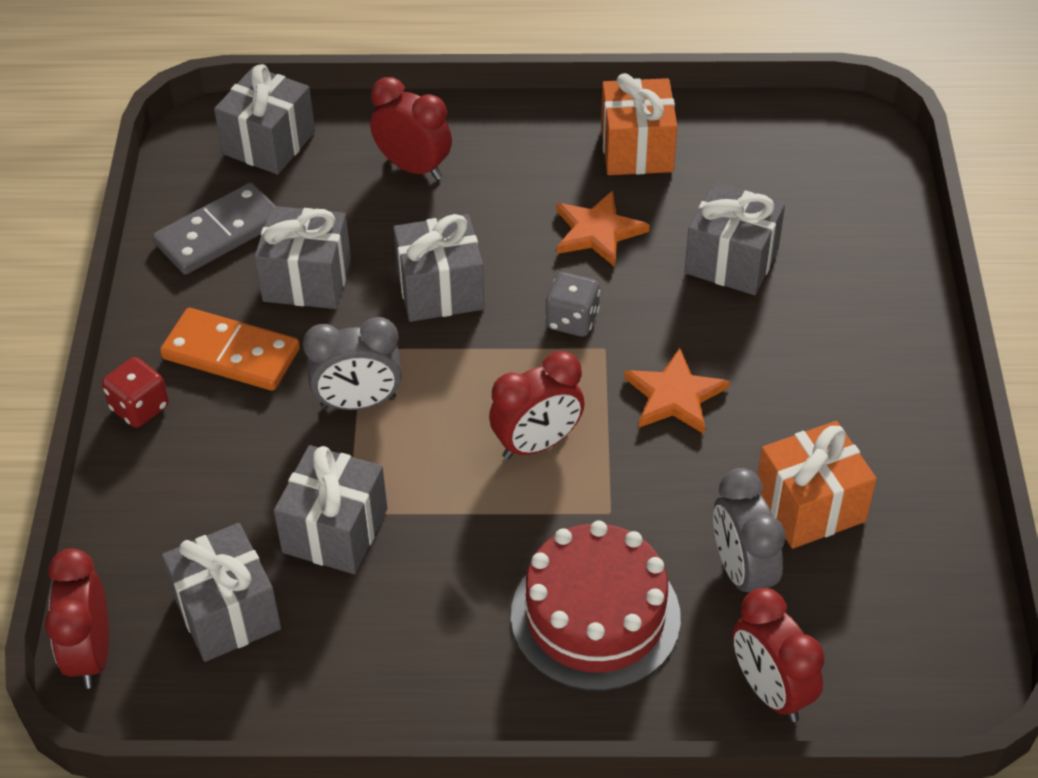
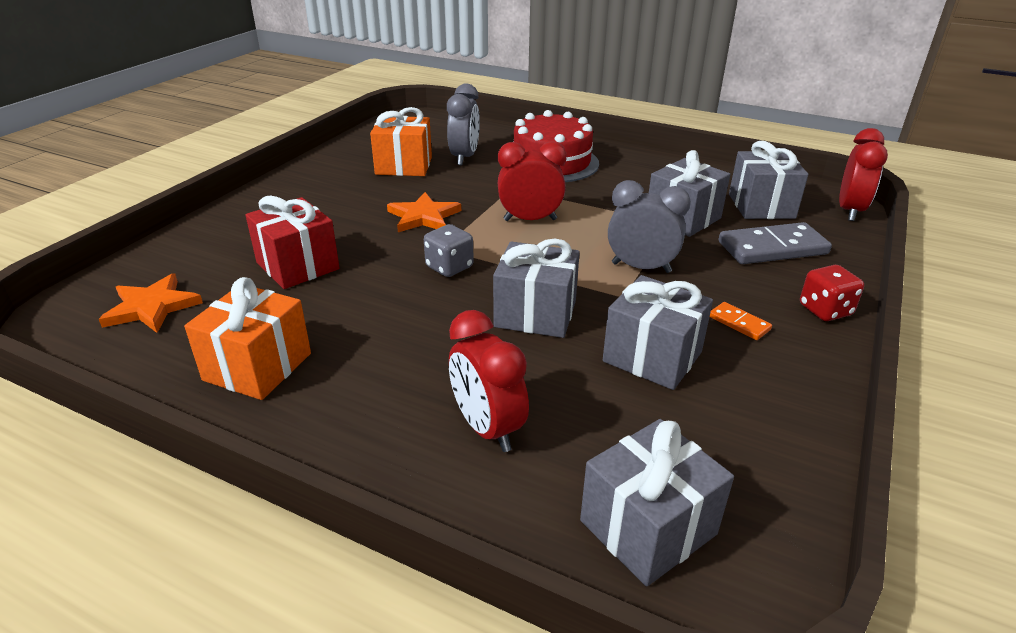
camera: 155 degrees left, 15 degrees down
(219, 233) = (735, 429): grey domino -> grey domino (772, 248)
(231, 353) = (739, 323): orange domino -> orange domino, size x0.49
(598, 232) = (370, 313): orange star -> orange star (152, 307)
(731, 261) = (297, 266): grey gift -> red gift
(770, 690) = (490, 131): red clock -> none

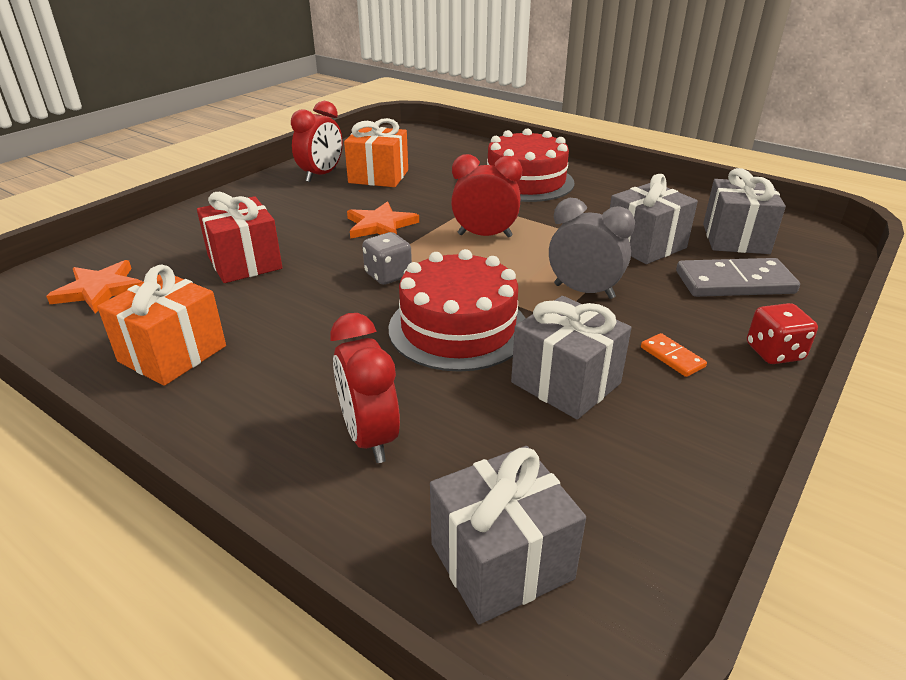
camera: 10 degrees right, 0 degrees up
(464, 157) = (440, 172): grey clock -> none
(535, 314) = (458, 328): grey gift -> red cake
(850, 211) = (835, 250): red clock -> red clock (321, 175)

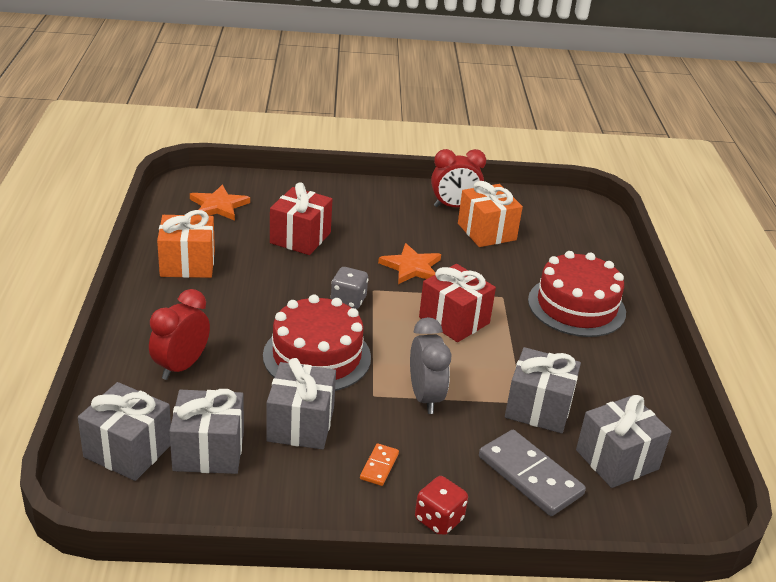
camera: 50 degrees right, 0 degrees up
(484, 235) = (454, 320): red clock -> red gift
(560, 476) = (208, 451): none -> grey gift

